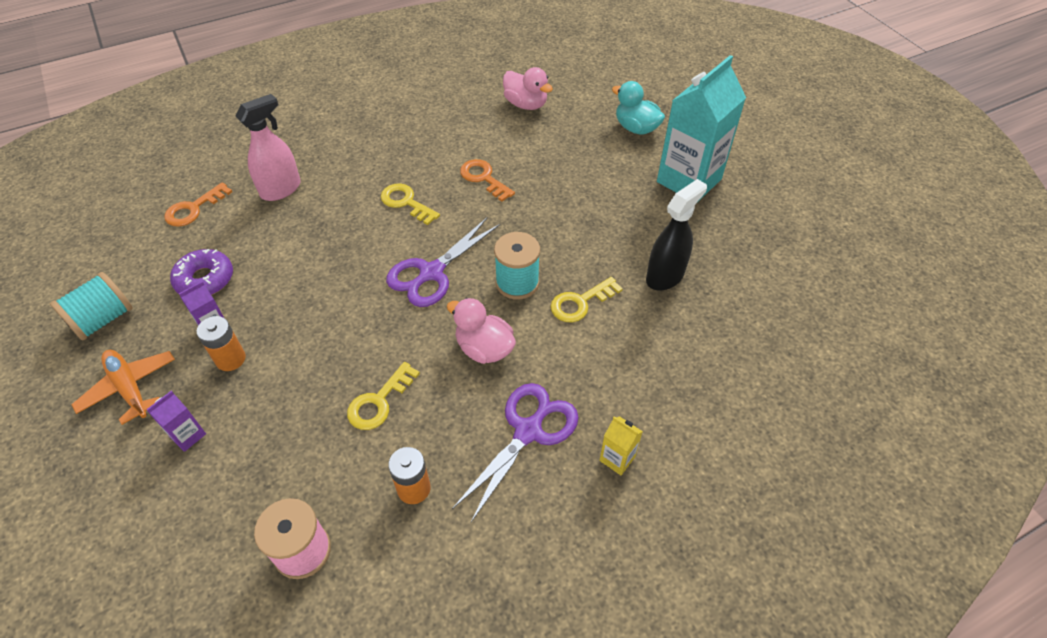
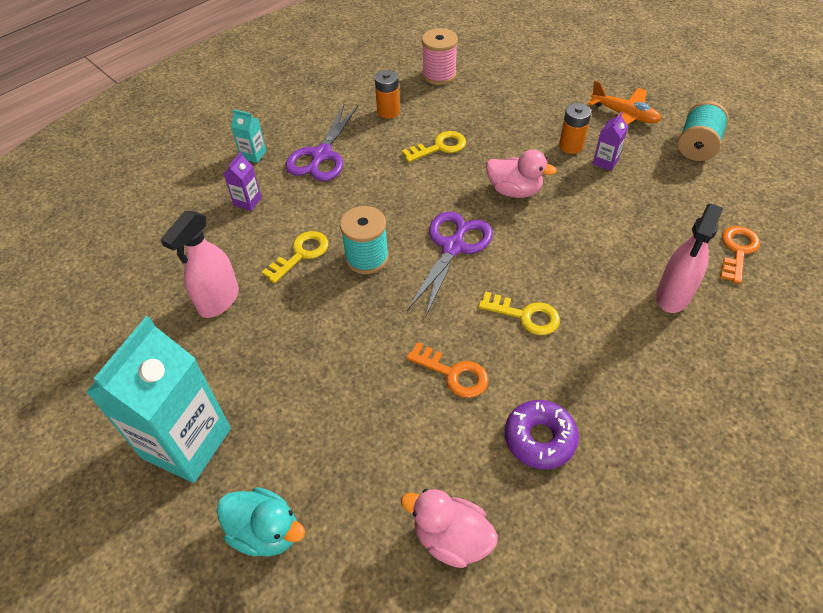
camera: 165 degrees right, 0 degrees up
(188, 435) = (556, 102): purple carton -> purple carton (247, 201)
(205, 279) = (651, 192): purple donut -> purple donut (539, 438)
(379, 402) = (439, 147): yellow key -> yellow key turned 45 degrees clockwise
(484, 348) = (375, 198): pink duck -> pink duck (514, 191)
(617, 458) = (253, 155): yellow carton -> turquoise carton
(665, 276) = (218, 301): black spray bottle -> pink spray bottle

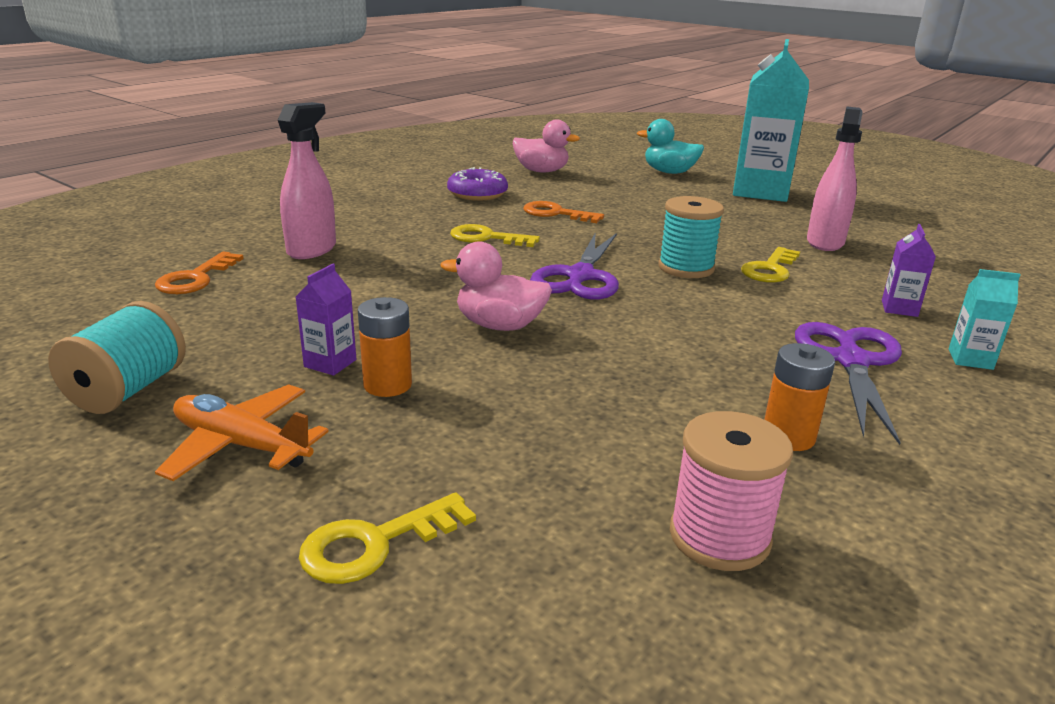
camera: 170 degrees right, 25 degrees down
(439, 147) = (644, 377): yellow key -> yellow key (374, 544)

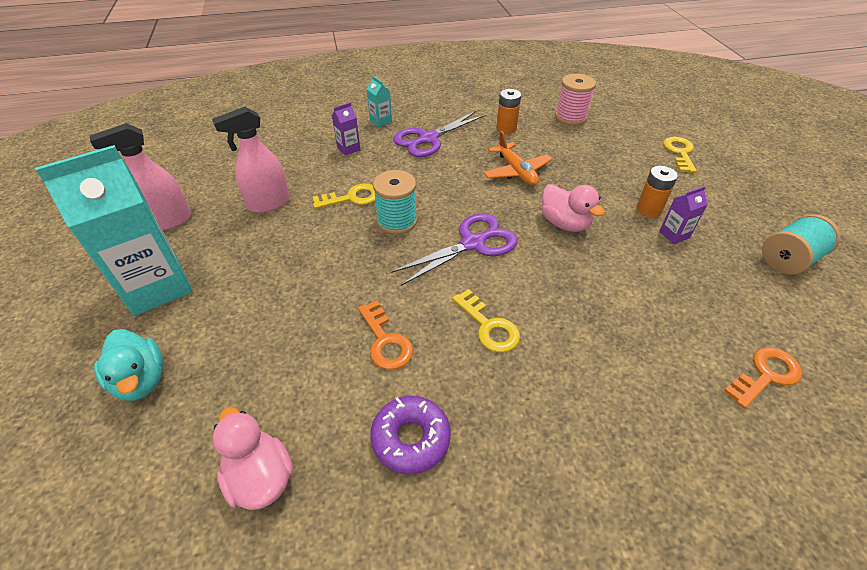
camera: 140 degrees left, 20 degrees up
(241, 445) = (725, 204): orange plane -> orange plane (516, 171)
(312, 249) = (654, 382): pink spray bottle -> pink spray bottle (168, 221)
(374, 544) = (679, 152): yellow key -> yellow key turned 90 degrees counterclockwise

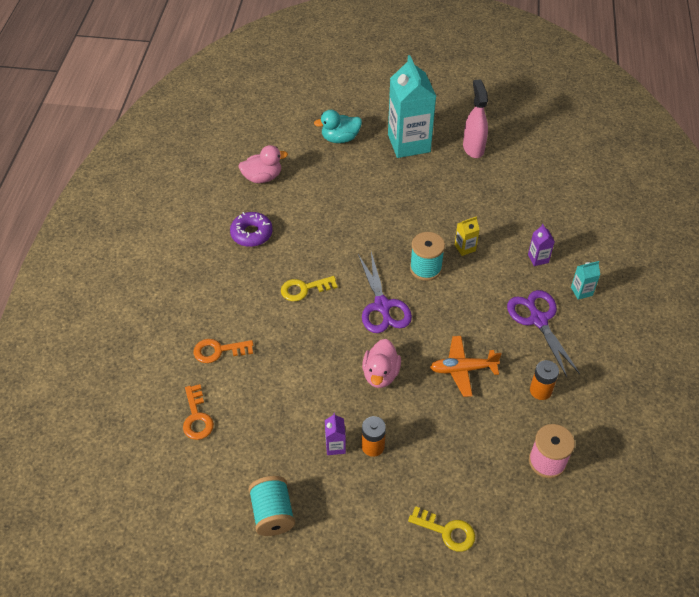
camera: 110 degrees right, 5 degrees up
(268, 203) = (475, 199): pink spray bottle -> none
(352, 198) = (465, 248): yellow key -> yellow carton
(385, 341) = (317, 237): orange key -> orange key (218, 351)
(564, 223) = (380, 374): pink duck -> pink duck turned 60 degrees counterclockwise

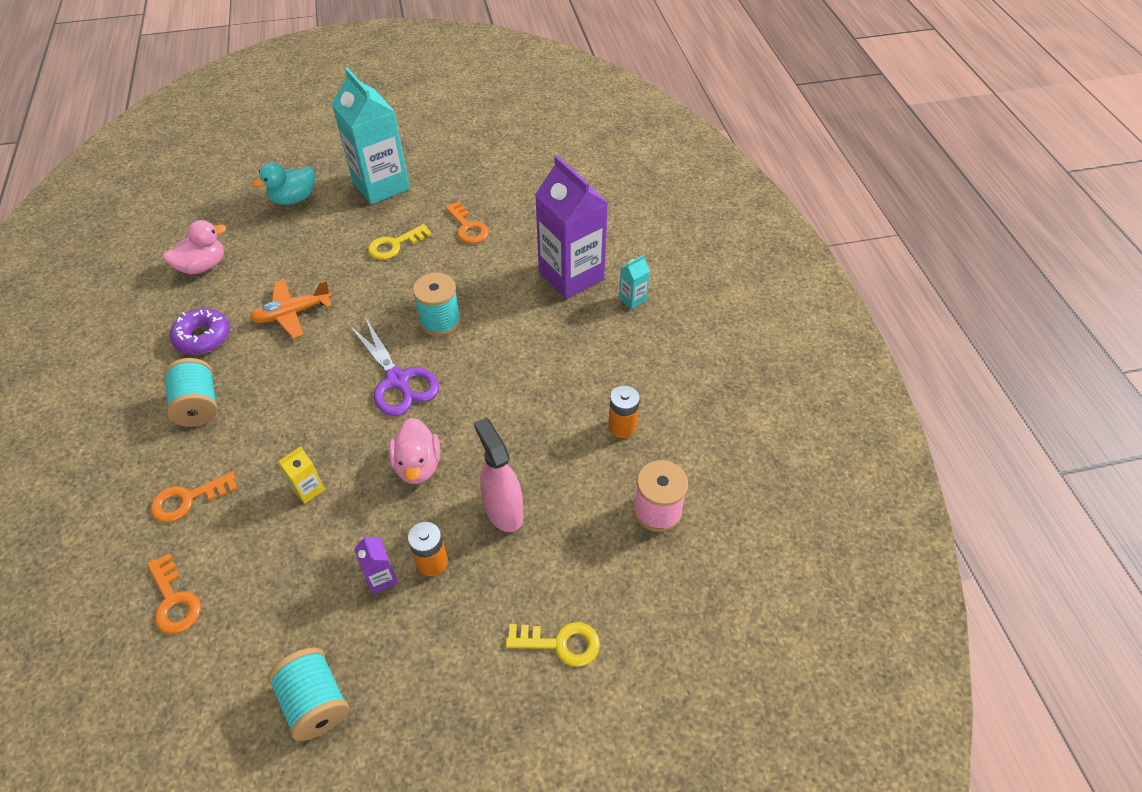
camera: 20 degrees left, 0 degrees up
(239, 284) = (198, 405): none -> turquoise spool
(304, 289) = (289, 387): yellow key -> yellow key (394, 245)
(462, 369) = (520, 429): orange plane -> orange plane (292, 313)
(465, 248) = (481, 285): yellow carton -> yellow carton (308, 489)
(467, 196) = (468, 227): none -> orange key
(473, 148) = (459, 173): pink spray bottle -> pink spray bottle (503, 510)
(538, 258) = (571, 275): purple carton -> purple carton, size x2.42
(538, 320) = (593, 345): purple scissors -> none

